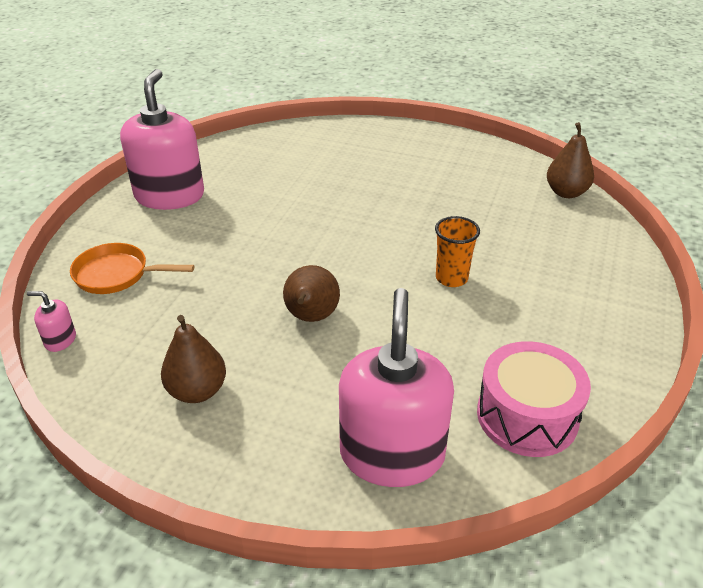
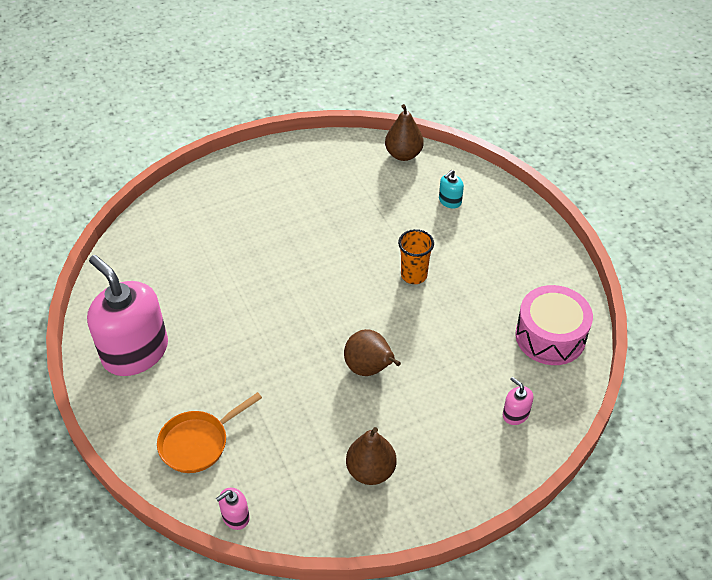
camera: 45 degrees left, 10 degrees up
(392, 454) = (515, 414): pink soap dispenser -> pink soap dispenser, size x0.41
(567, 246) = (450, 201): none -> turquoise soap dispenser

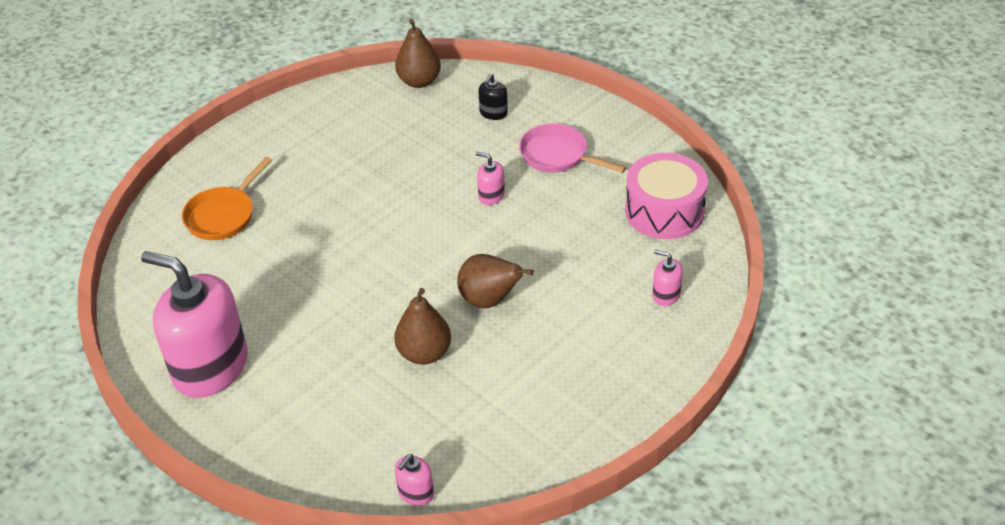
camera: 20 degrees left, 5 degrees down
(198, 442) = (334, 434): orange pan -> orange pan (223, 215)
(371, 471) = (542, 398): brown pear -> brown pear (424, 353)
(414, 275) = (491, 196): orange cup -> pink soap dispenser
(450, 201) = (493, 113): turquoise soap dispenser -> black soap dispenser
(485, 256) = (558, 155): none -> pink pan

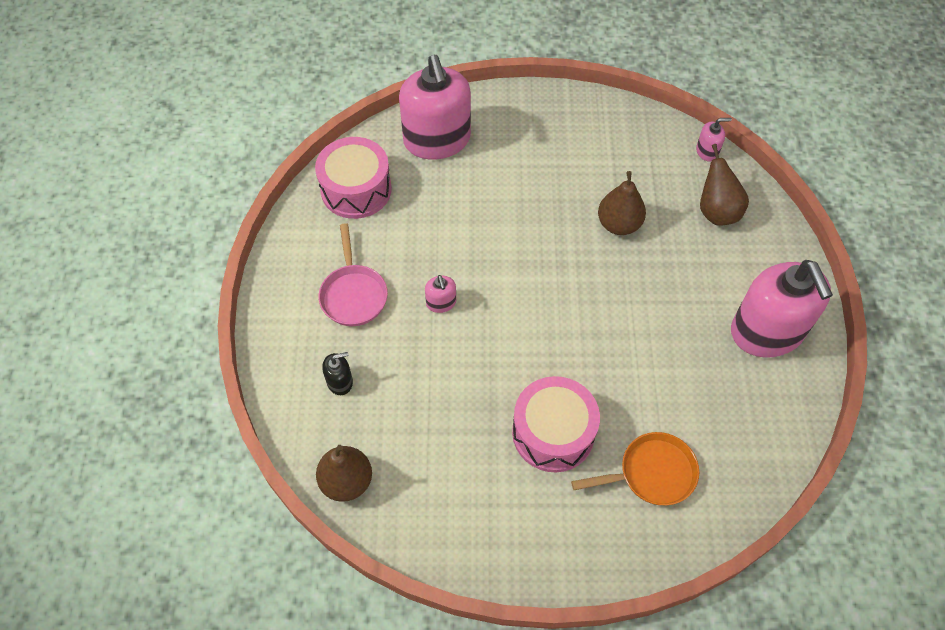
camera: 135 degrees left, 15 degrees up
(317, 188) = (553, 433): none -> pink drum
(489, 300) = (540, 225): brown pear -> brown pear (716, 212)
(666, 295) = (437, 140): pink soap dispenser -> pink soap dispenser, size x2.47

